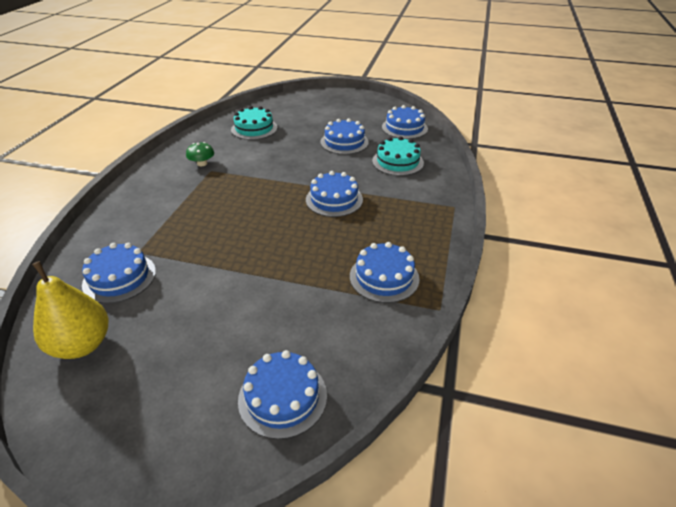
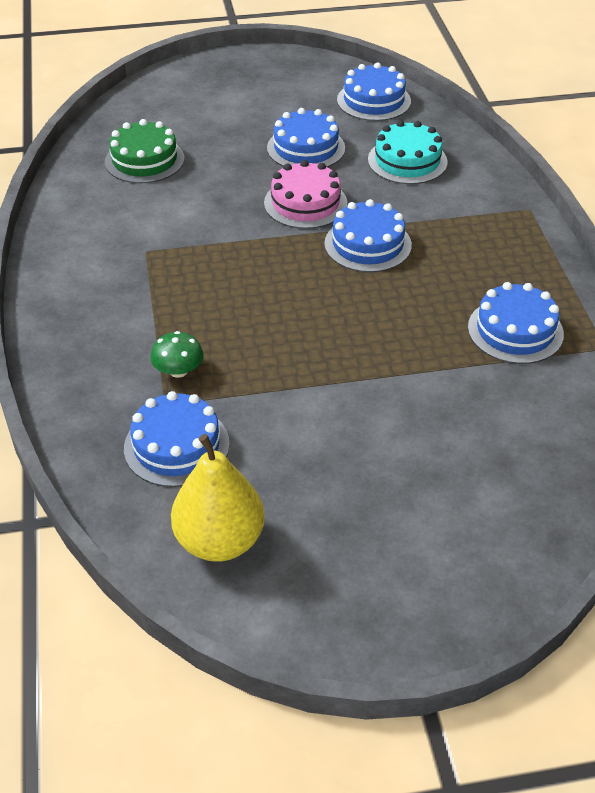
camera: 25 degrees left, 5 degrees up
(202, 163) = (120, 243): green mushroom -> green mushroom (178, 370)
(254, 128) = (144, 160): turquoise cake -> green cake
(282, 397) = (513, 503): blue cake -> none
(318, 169) = (305, 203): none -> pink cake

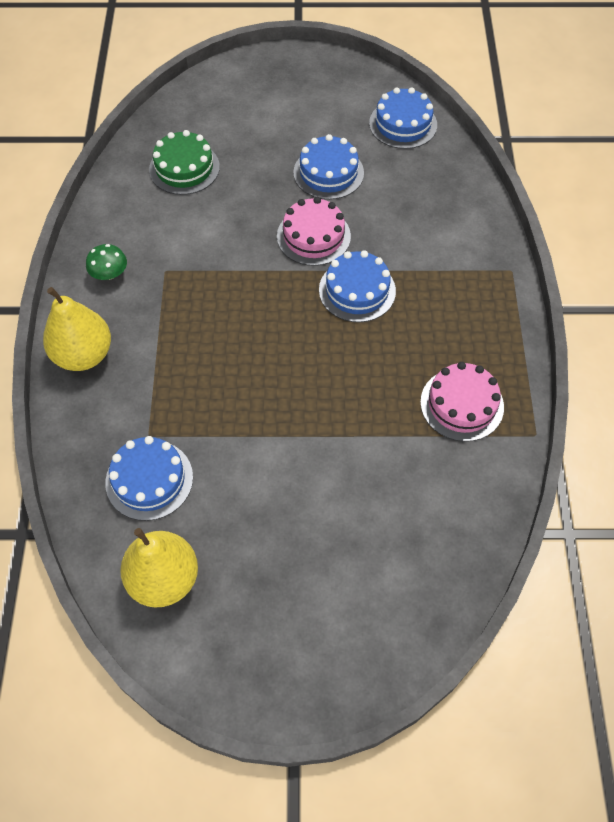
camera: 10 degrees right, 15 degrees up
(69, 338) = (83, 355): none -> yellow pear
(178, 370) = (166, 403): green mushroom -> green mushroom (109, 273)
(407, 161) = (415, 199): turquoise cake -> none
(515, 330) = (462, 404): blue cake -> pink cake

